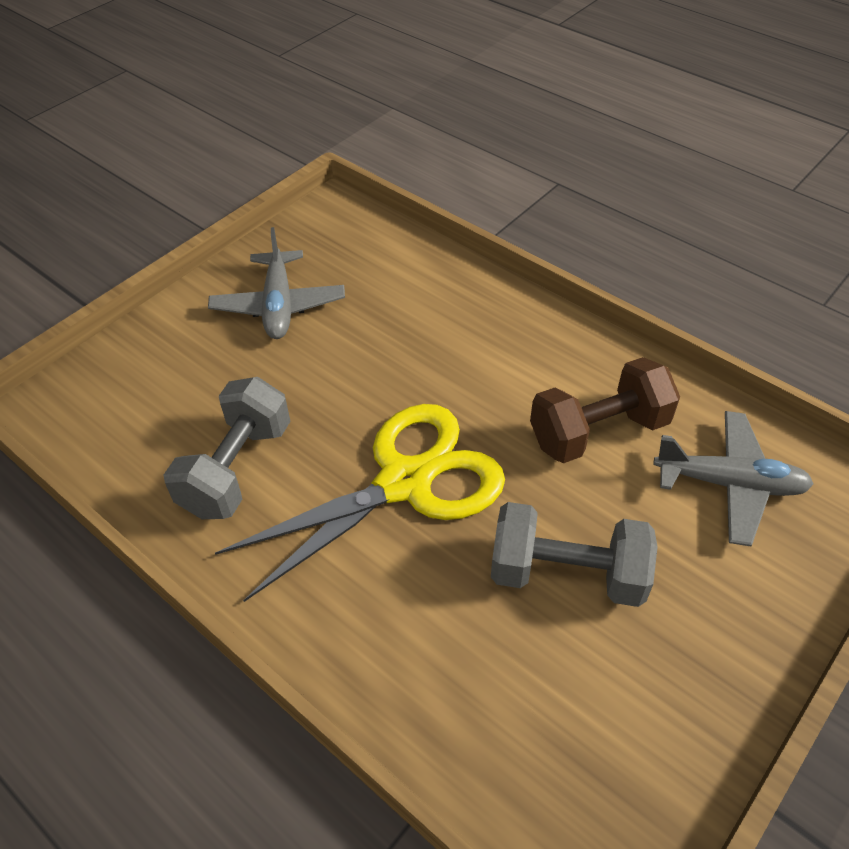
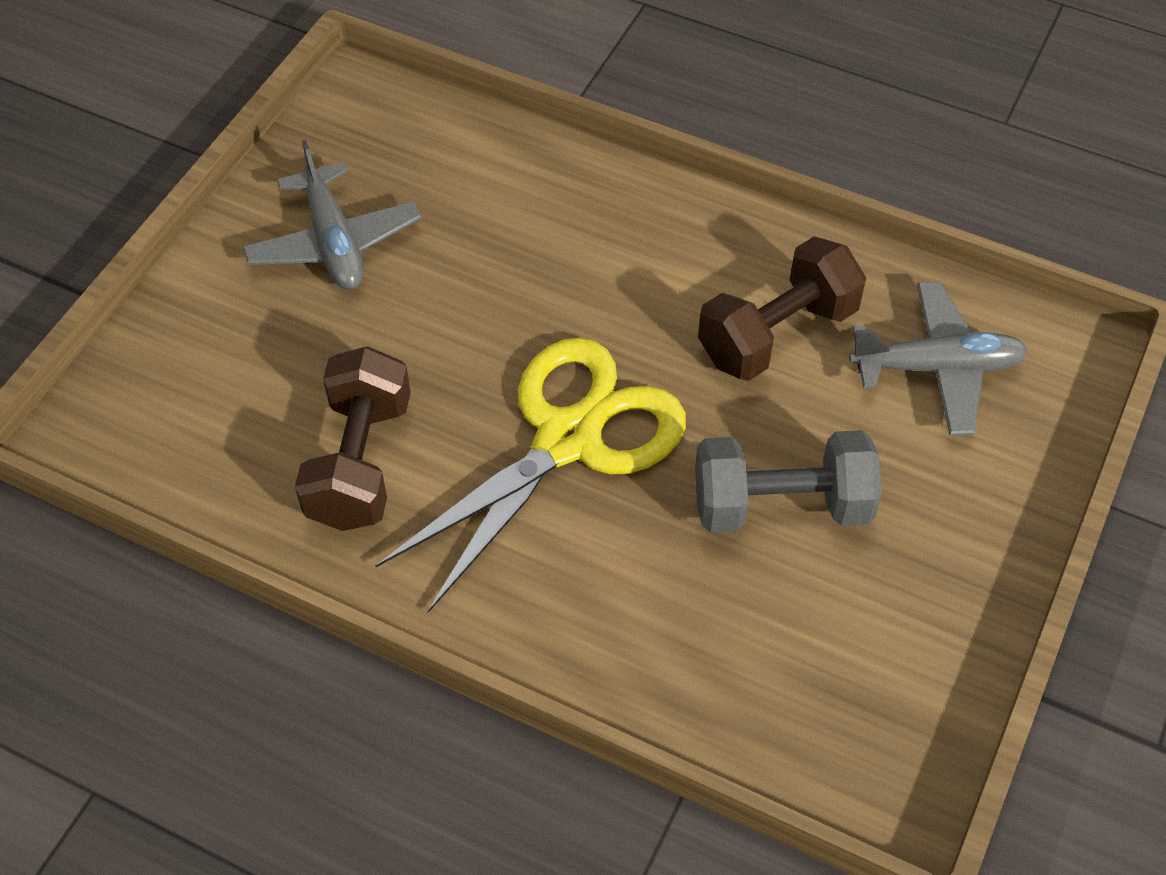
camera: 15 degrees left, 5 degrees up
(237, 468) = (360, 463): grey dumbbell -> brown dumbbell

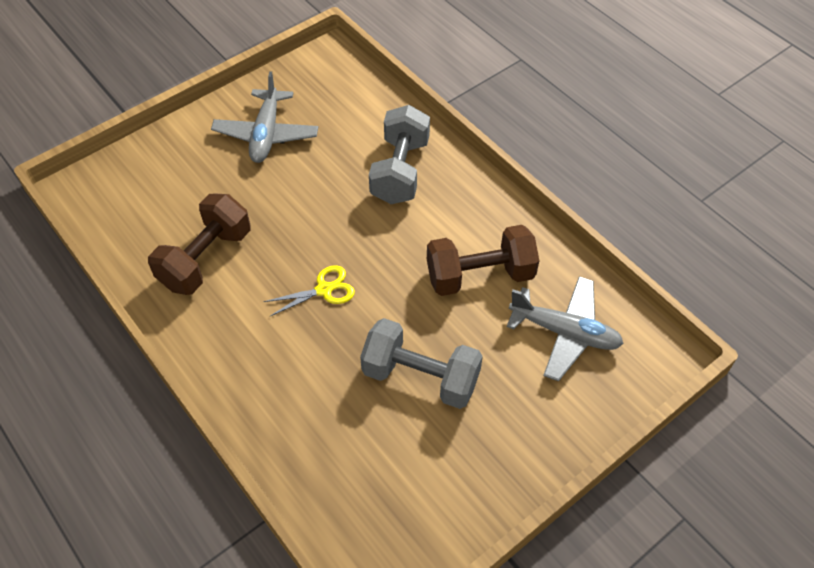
camera: 25 degrees right, 0 degrees up
(568, 438) = (324, 290): yellow scissors -> yellow scissors, size x0.42
(573, 226) = (400, 171): none -> grey dumbbell

